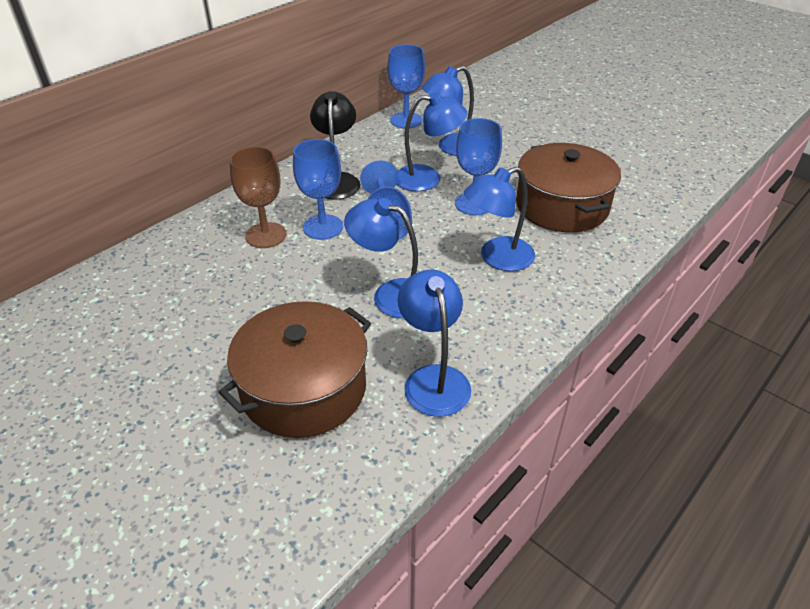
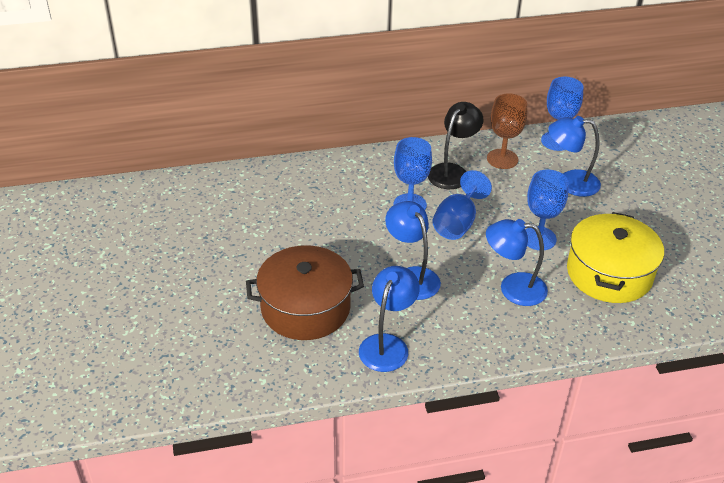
camera: 35 degrees right, 0 degrees up
(266, 235) = (366, 193): brown goblet -> brown goblet (502, 159)
(427, 178) = (523, 201): blue lamp -> none
(561, 206) = (609, 273): brown pot -> yellow pot

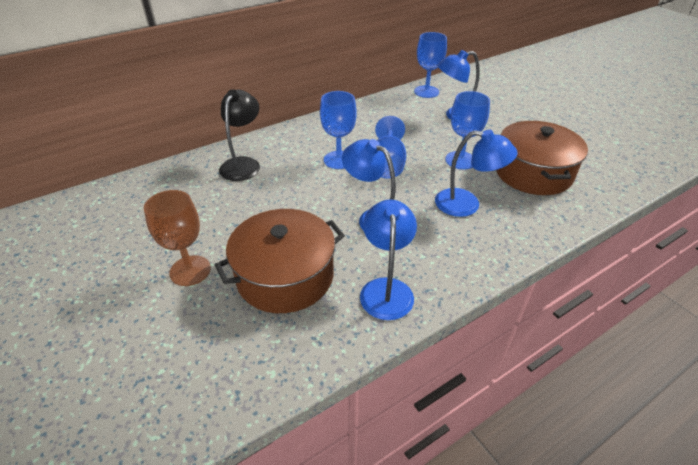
camera: 20 degrees left, 0 degrees up
(452, 171) = (360, 128): black lamp -> black lamp (243, 164)
(502, 159) = (394, 111): brown goblet -> brown goblet (190, 270)
(513, 288) = (467, 204): blue lamp -> blue lamp turned 150 degrees counterclockwise
(609, 273) = (533, 173): yellow pot -> brown pot

